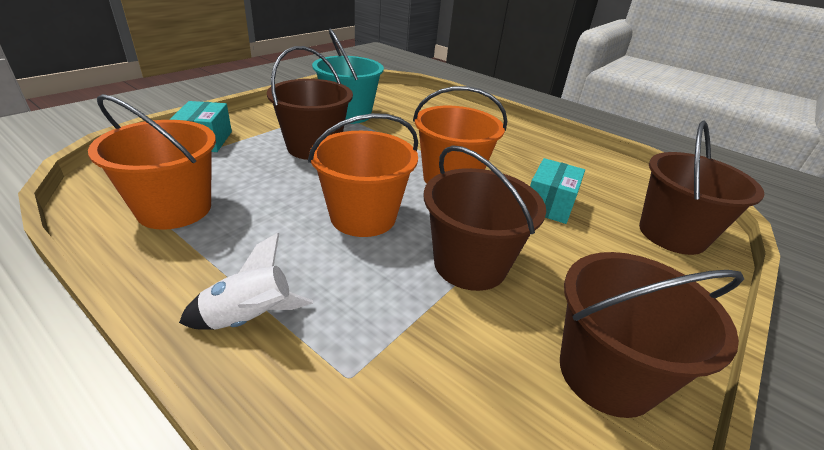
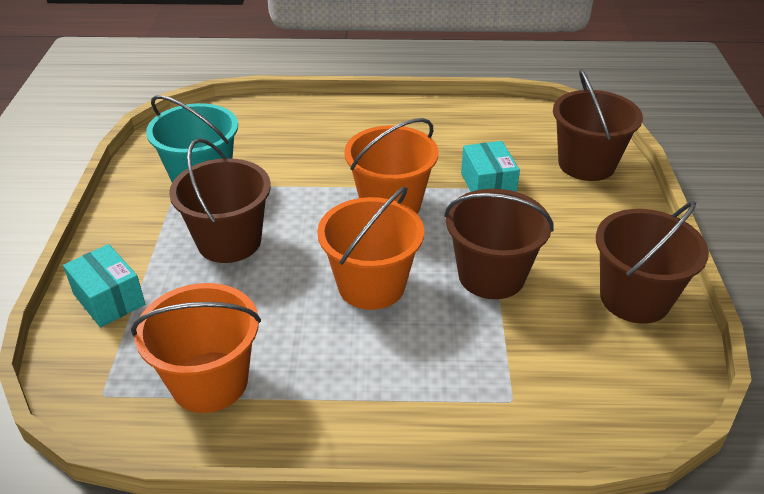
camera: 35 degrees left, 5 degrees up
(250, 319) = (406, 413): white rocket -> none

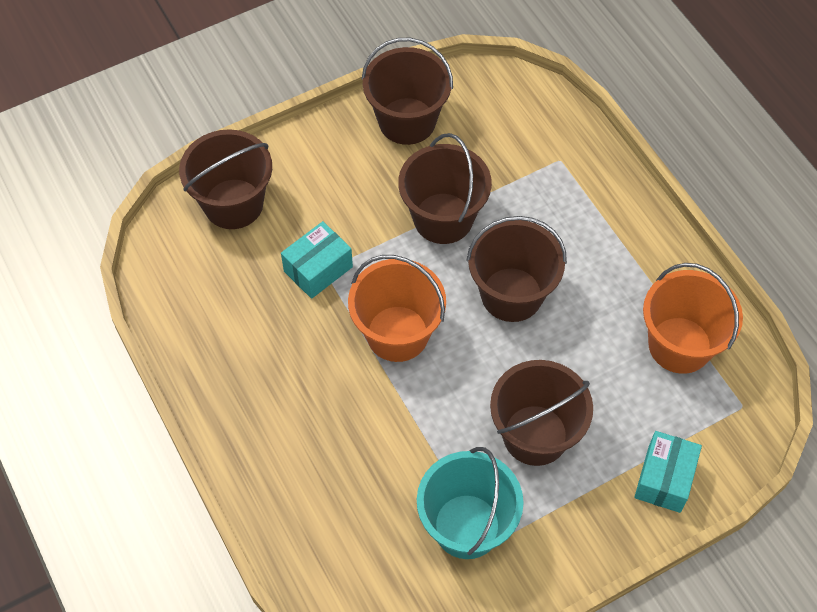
camera: 120 degrees left, 20 degrees up
(371, 285) = (511, 294): orange bucket -> brown bucket

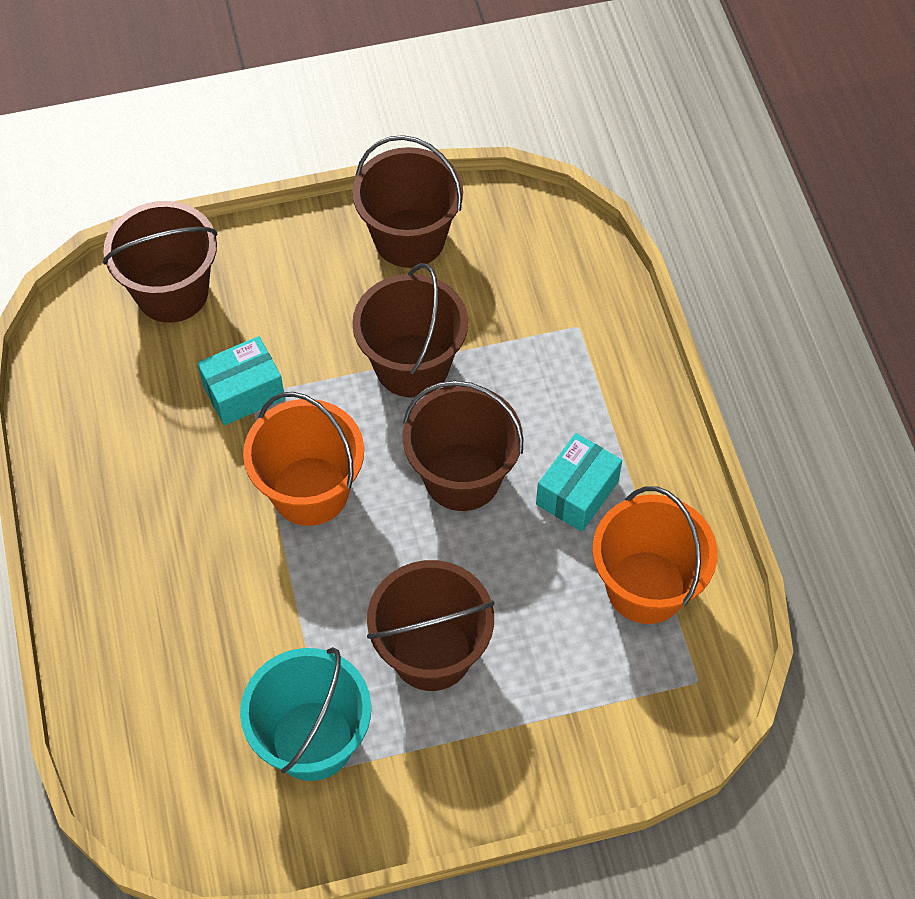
camera: 15 degrees right, 0 degrees up
(664, 479) = (569, 744): turquoise box -> turquoise box (577, 493)

